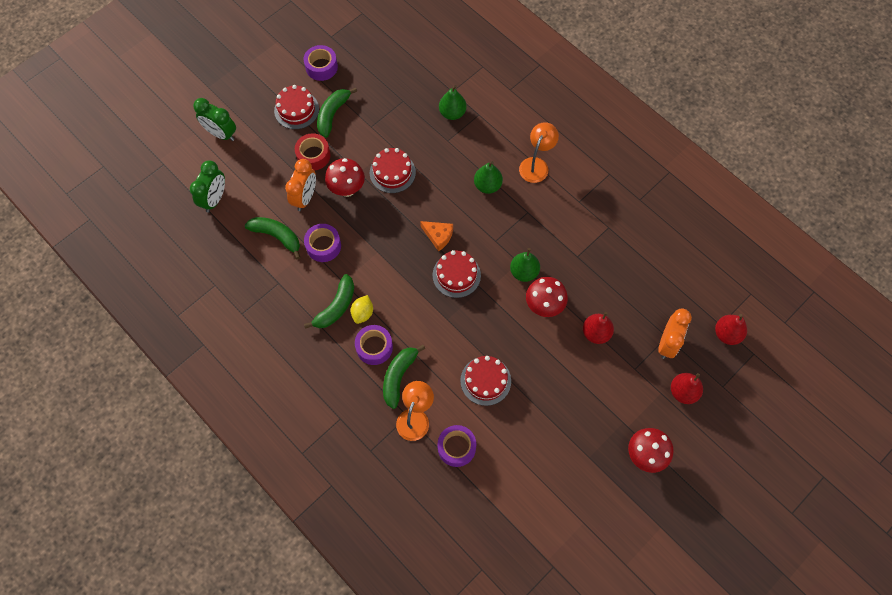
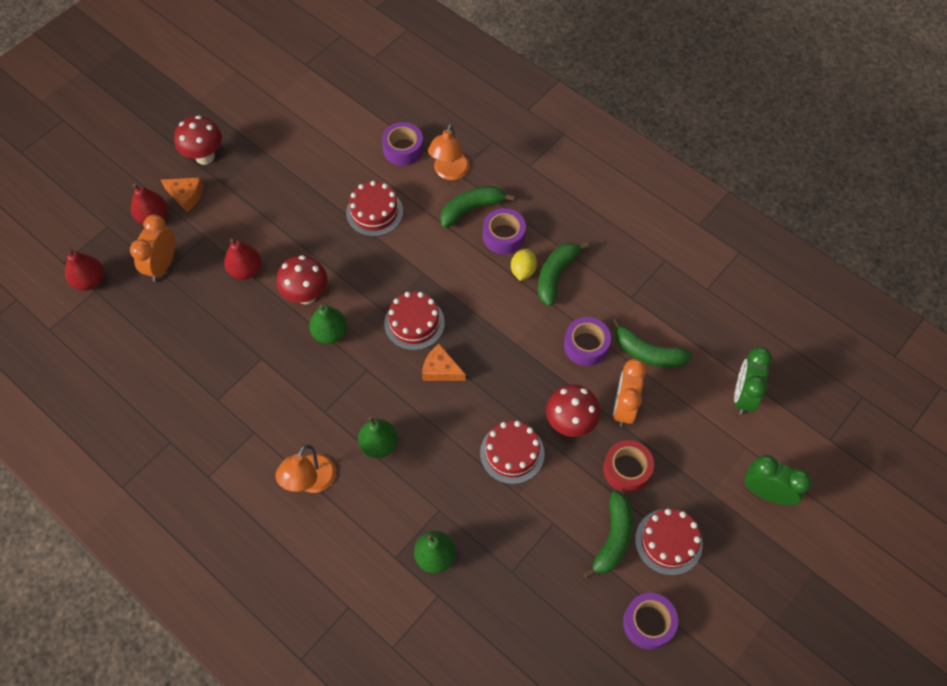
camera: 175 degrees right, 5 degrees down
(399, 376) = (471, 209): green banana -> green banana turned 135 degrees counterclockwise
(657, 412) = (186, 195): none -> orange cheese

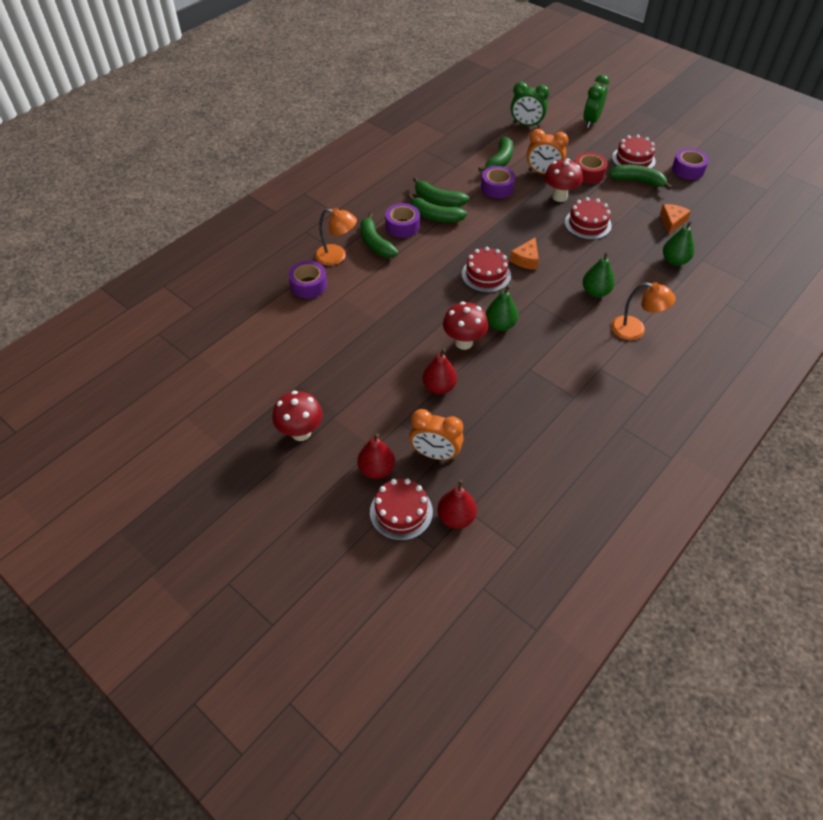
camera: 90 degrees left, 10 degrees down
(186, 195) = (350, 443): orange cheese -> orange cheese (672, 222)
(374, 212) = (376, 301): red cake -> red cake (401, 512)
(523, 271) = (435, 216): yellow lemon -> green banana

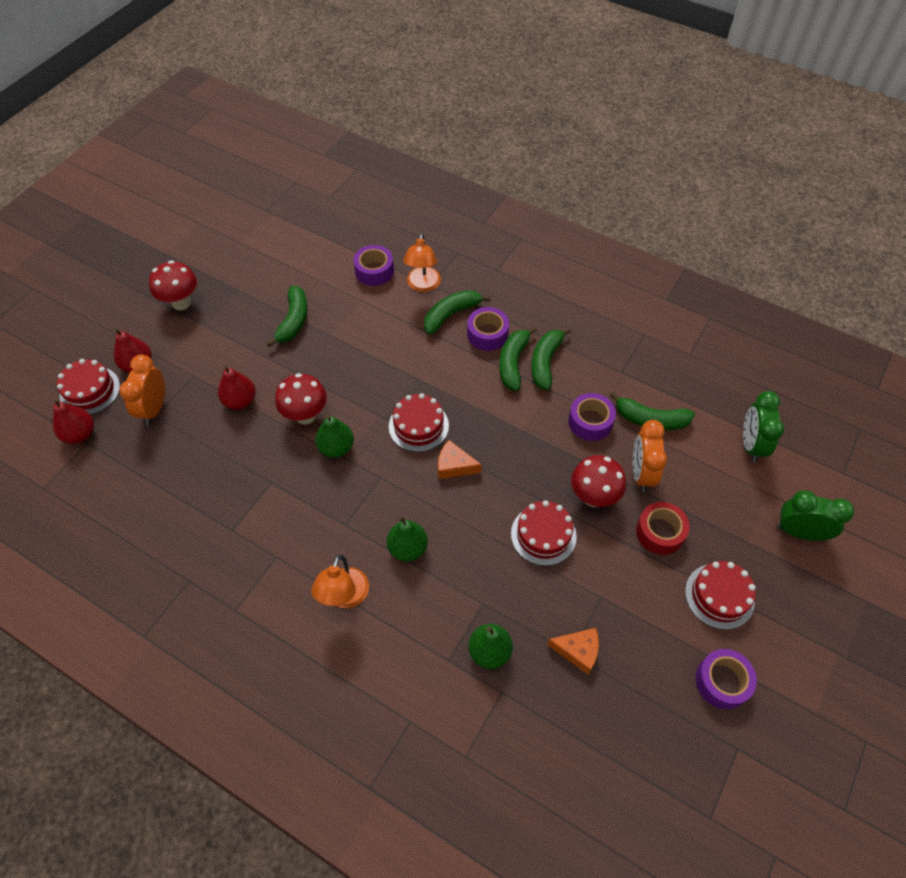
camera: 80 degrees right, 5 degrees up
(637, 181) = (664, 602): green banana -> green banana (293, 321)

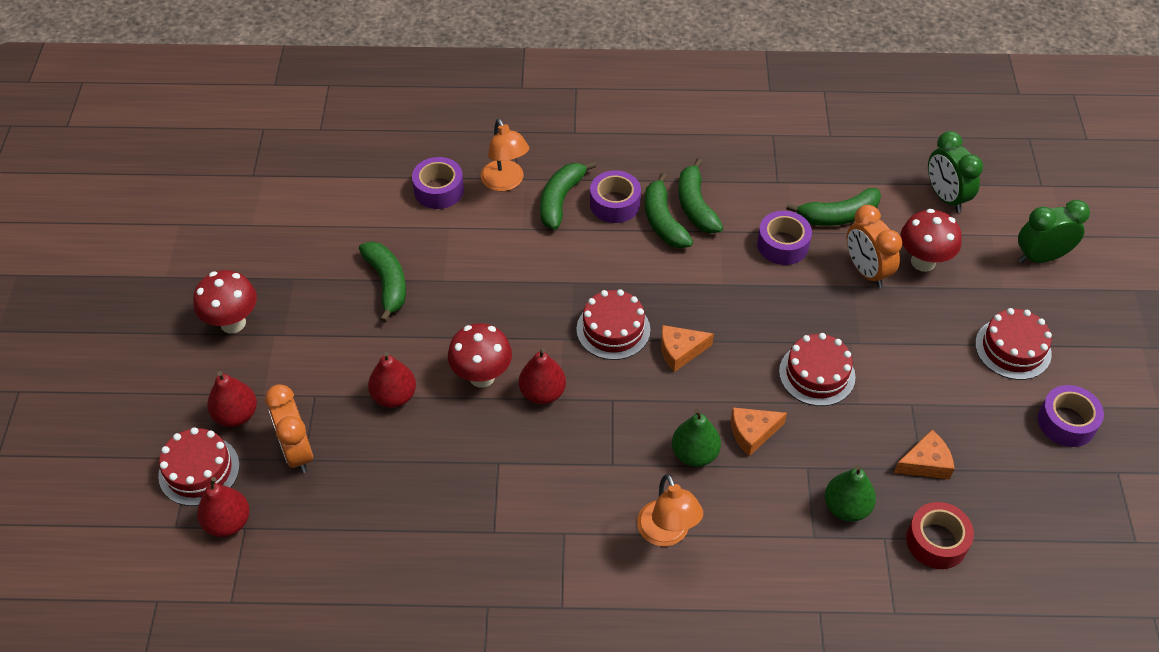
camera: 30 degrees left, 5 degrees down
(336, 448) = (542, 393): green pear -> red pear
(461, 555) = (752, 433): none -> orange cheese
(593, 497) = (837, 315): red mushroom -> red mushroom (923, 262)
(659, 532) = (921, 318): red tape -> red tape (936, 541)

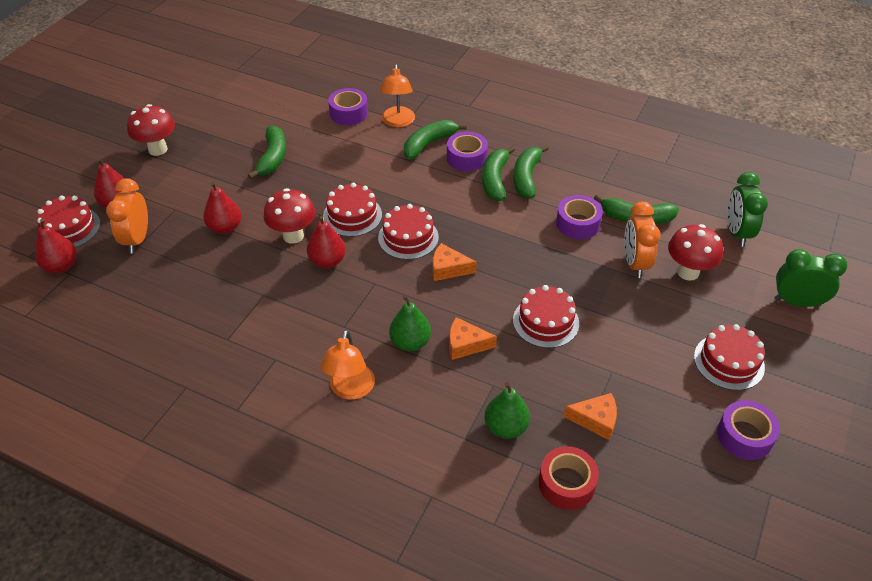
camera: 25 degrees right, 5 degrees down
(533, 325) = (352, 215): none -> red cake

